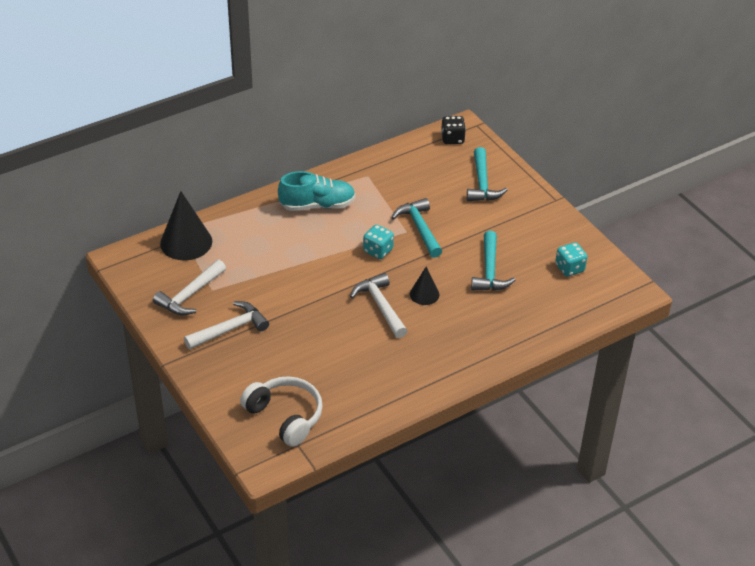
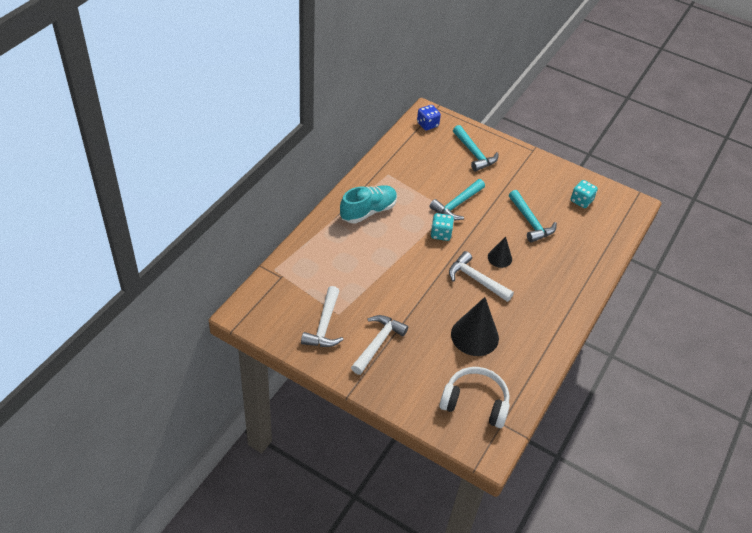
camera: 30 degrees left, 5 degrees up
(186, 242) = (287, 279): black cone -> black cone (474, 336)
(419, 228) = (457, 205): turquoise hammer -> turquoise hammer turned 90 degrees counterclockwise
(452, 139) = (427, 124): black dice -> blue dice

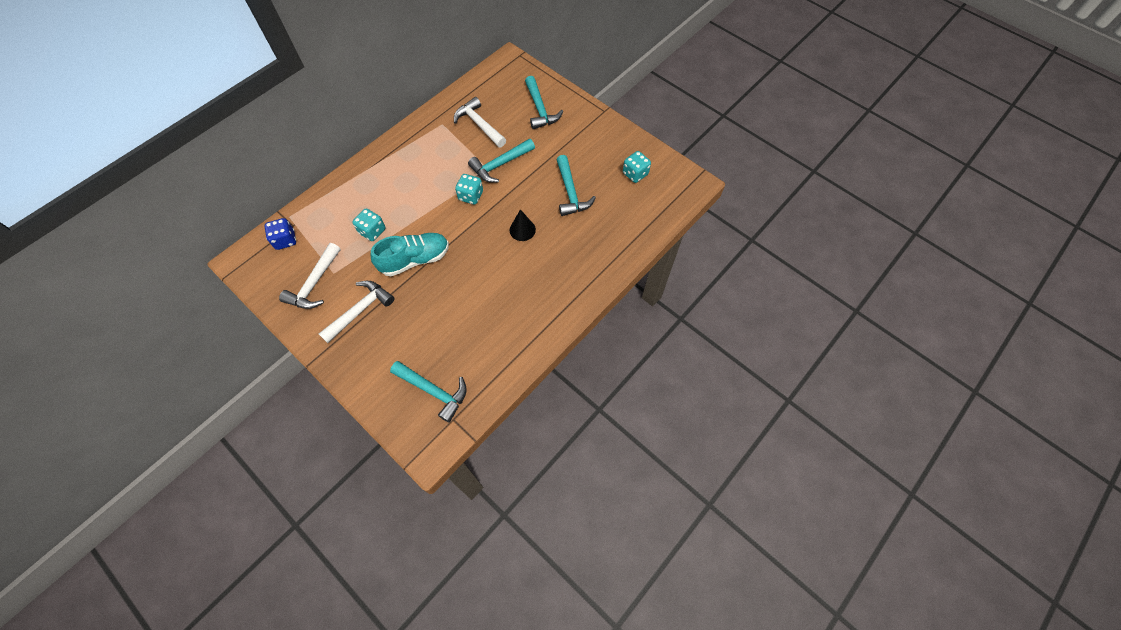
camera: 15 degrees right, 15 degrees up
(361, 274) = (372, 231): none -> turquoise dice
(368, 211) = (406, 163): turquoise shoe -> turquoise shoe (415, 259)
(427, 124) = (503, 72): blue dice -> blue dice (285, 240)
(474, 336) = (462, 315): black cone -> none
(475, 402) = (434, 391): white headphones -> turquoise hammer
(476, 279) = (488, 251): white hammer -> white hammer (479, 124)

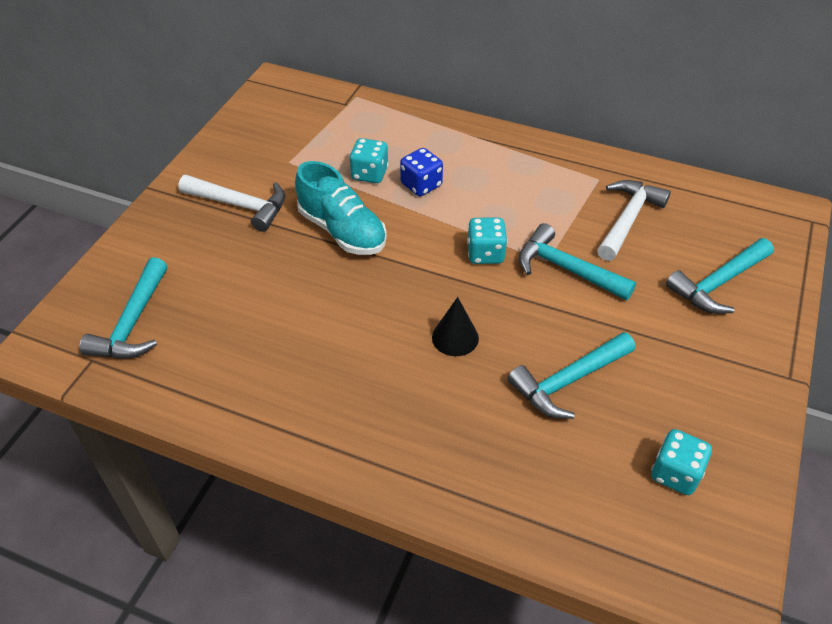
camera: 70 degrees right, 15 degrees down
(285, 240) = (320, 106): blue dice -> blue dice (421, 185)
(314, 284) = (266, 151): white hammer -> none

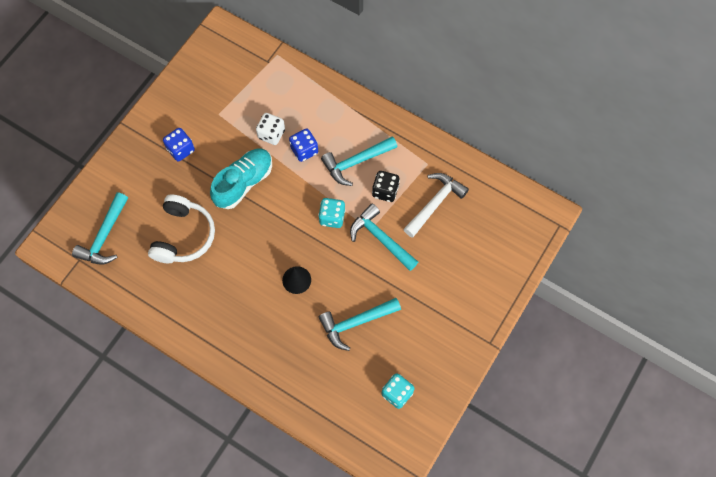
camera: 10 degrees right, 20 degrees up
(241, 205) = (181, 149): white hammer -> blue dice
(262, 305) = (184, 235): none -> white headphones
(342, 231) = (243, 183): turquoise shoe -> turquoise shoe turned 105 degrees counterclockwise
(369, 174) = (271, 134): turquoise dice -> white dice
(552, 215) = (385, 191): none -> black dice
(718, 284) = (474, 266): turquoise hammer -> turquoise hammer (356, 162)

